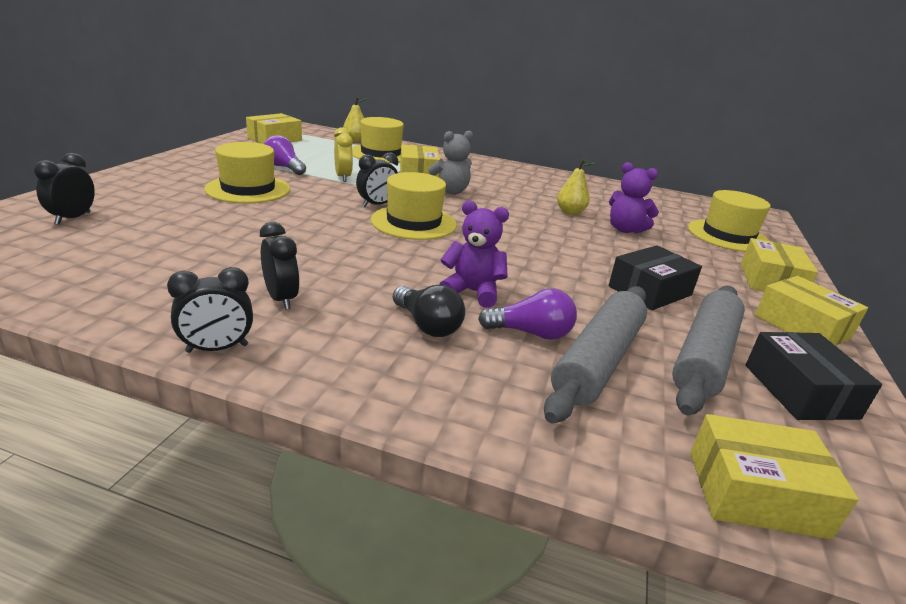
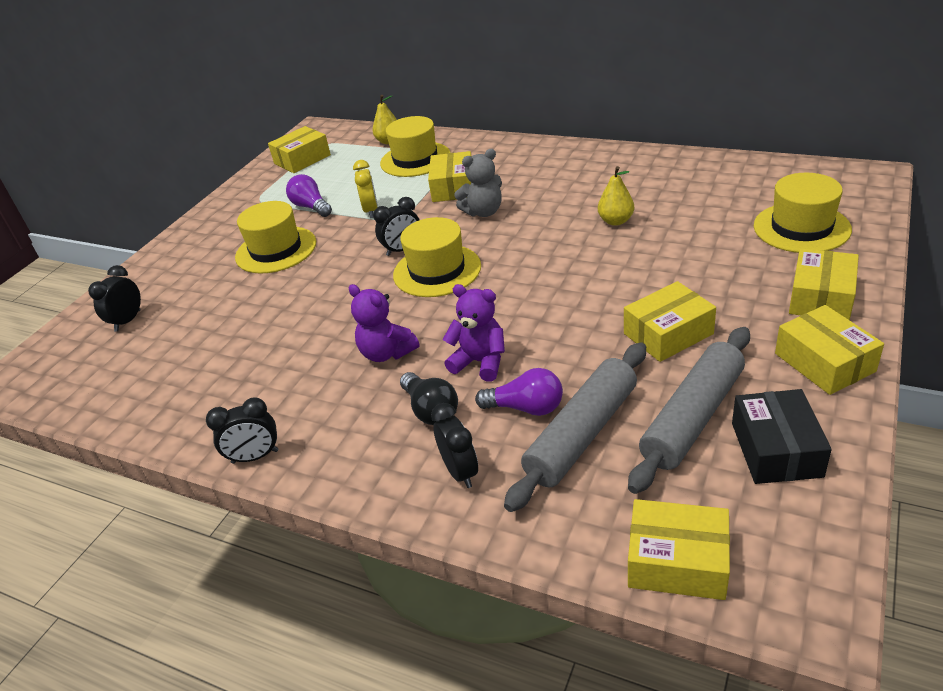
camera: 15 degrees right, 10 degrees up
(281, 299) = (305, 395): black clock -> black clock (460, 472)
(625, 230) = (673, 240): purple teddy bear -> purple teddy bear (387, 353)
(649, 291) = (668, 334): black box -> yellow box

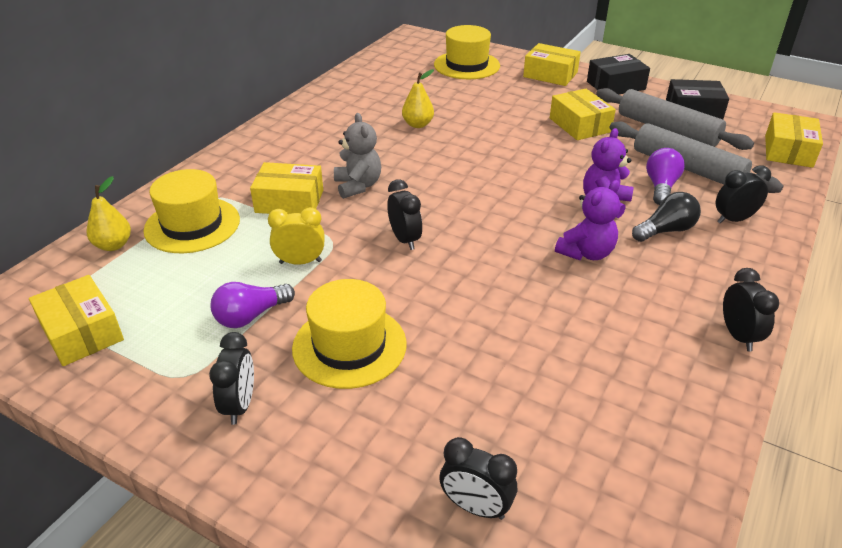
camera: 90 degrees left, 0 degrees up
(231, 224) = (240, 405): none -> black clock
(437, 270) = (456, 219): yellow hat -> none
(824, 362) = (615, 85): yellow box -> black box

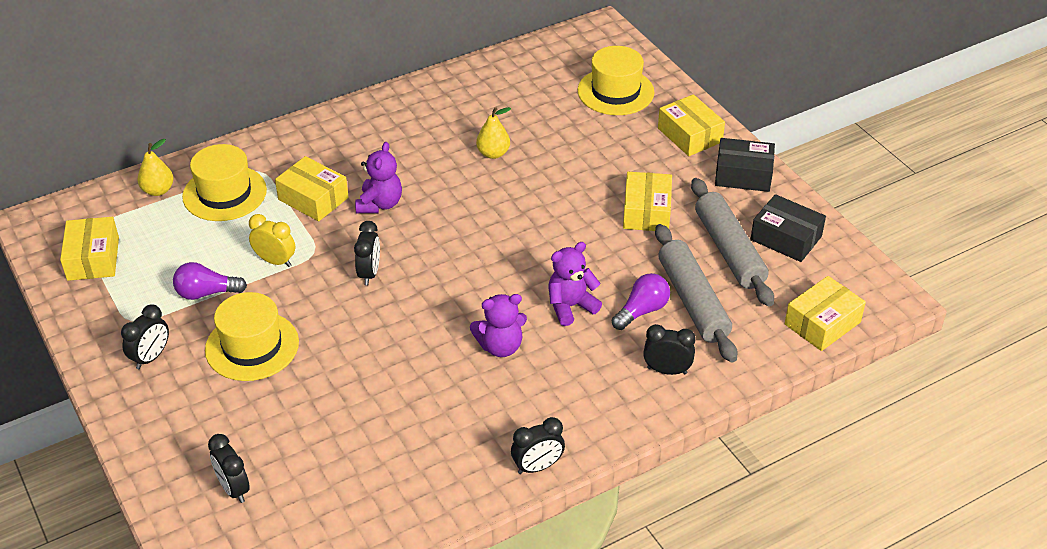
camera: 30 degrees right, 5 degrees up
(358, 186) = (380, 204): grey teddy bear -> purple teddy bear
(665, 230) = (592, 355): black light bulb -> none
(738, 336) = (537, 467): black clock -> black clock turned 45 degrees clockwise

